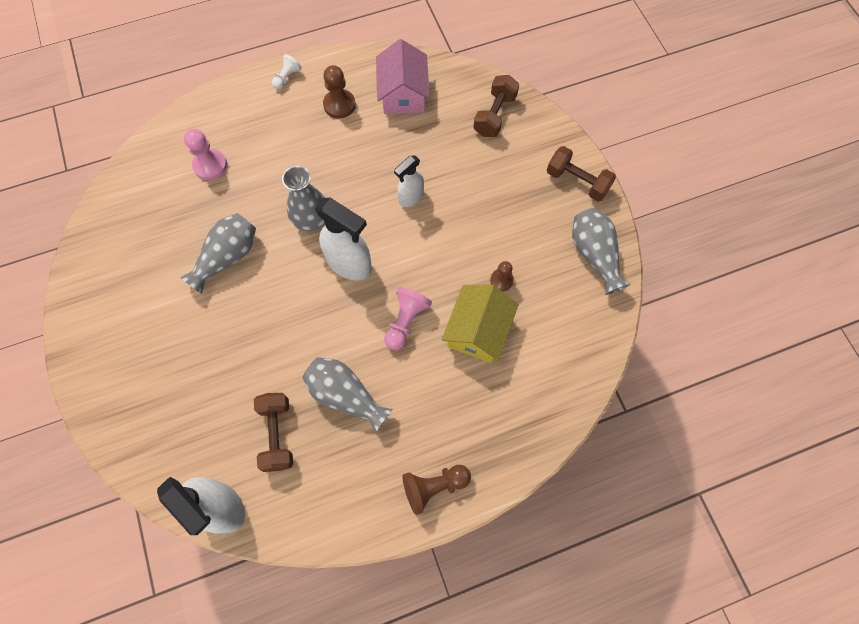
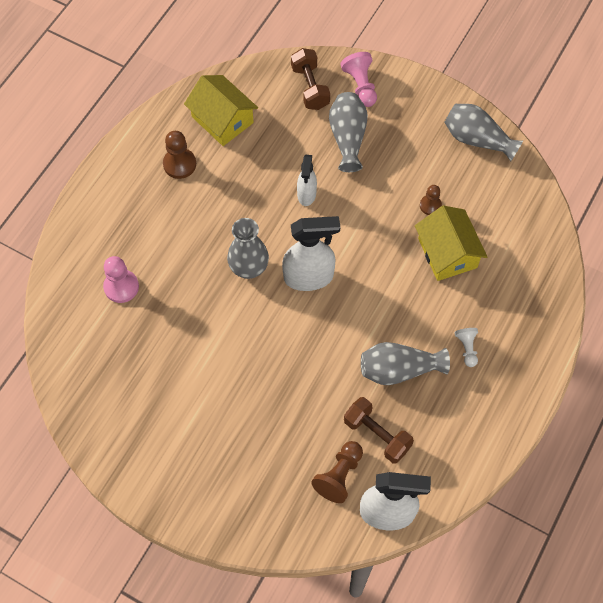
camera: 40 degrees left, 5 degrees down
(227, 257) = (209, 344): grey vase -> grey vase (348, 138)
(287, 77) = (113, 173): white pawn -> white pawn (467, 348)
(403, 93) = (222, 120): pink house -> yellow house
(406, 321) = (390, 286): pink pawn -> pink pawn (360, 86)
(434, 486) = (517, 379): brown pawn -> brown pawn (339, 475)
(577, 182) = (417, 95): brown dumbbell -> none

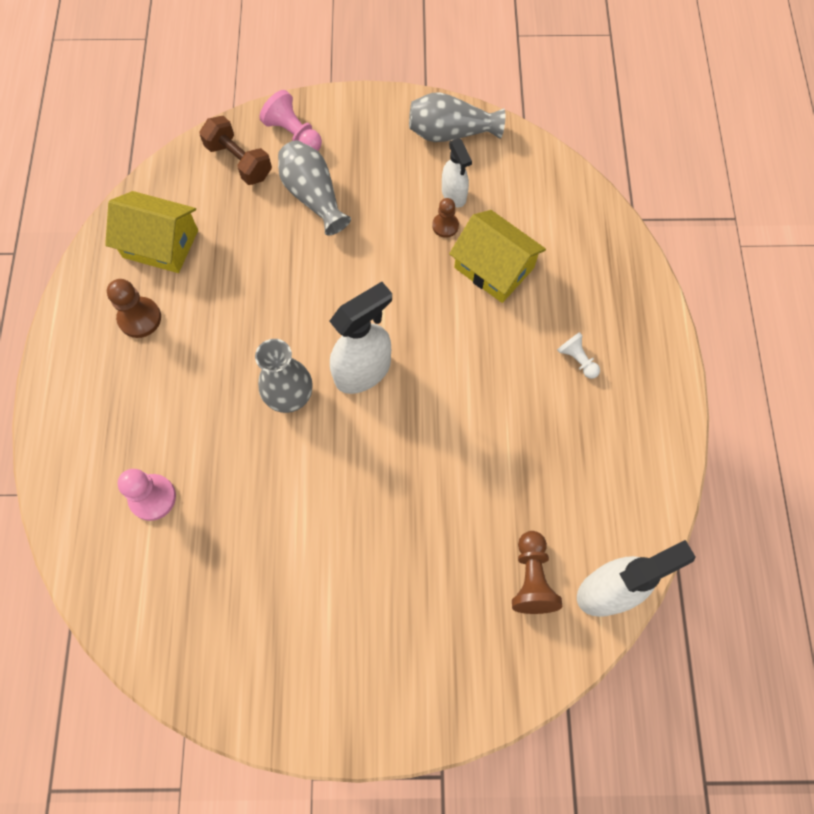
camera: 30 degrees left, 5 degrees up
(306, 194) = (305, 280): white spray bottle -> white spray bottle (454, 195)
(377, 435) = (543, 508): brown dumbbell -> none
(399, 370) = (522, 422): grey vase -> none

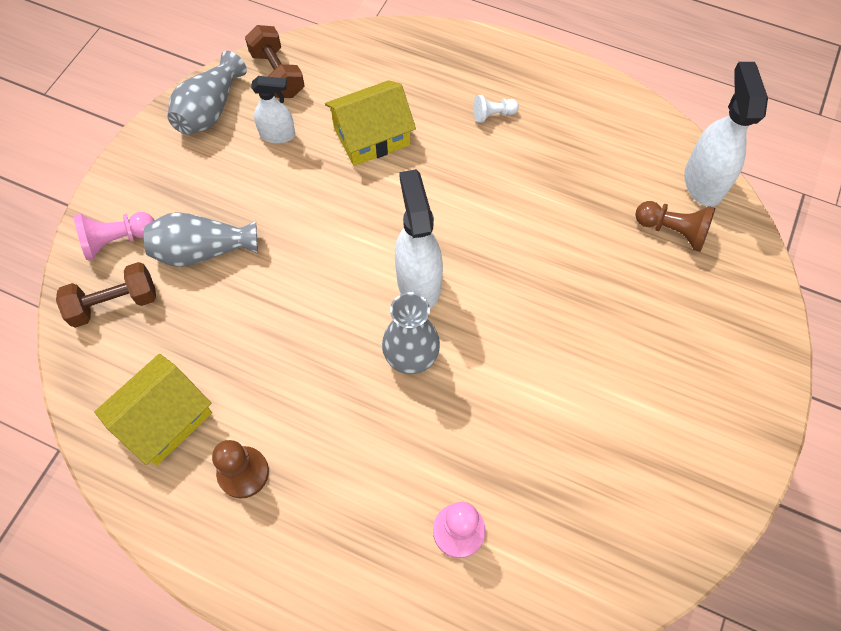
camera: 65 degrees left, 5 degrees down
(445, 226) = (306, 155): brown pawn -> none
(518, 163) = (277, 74): none -> brown dumbbell

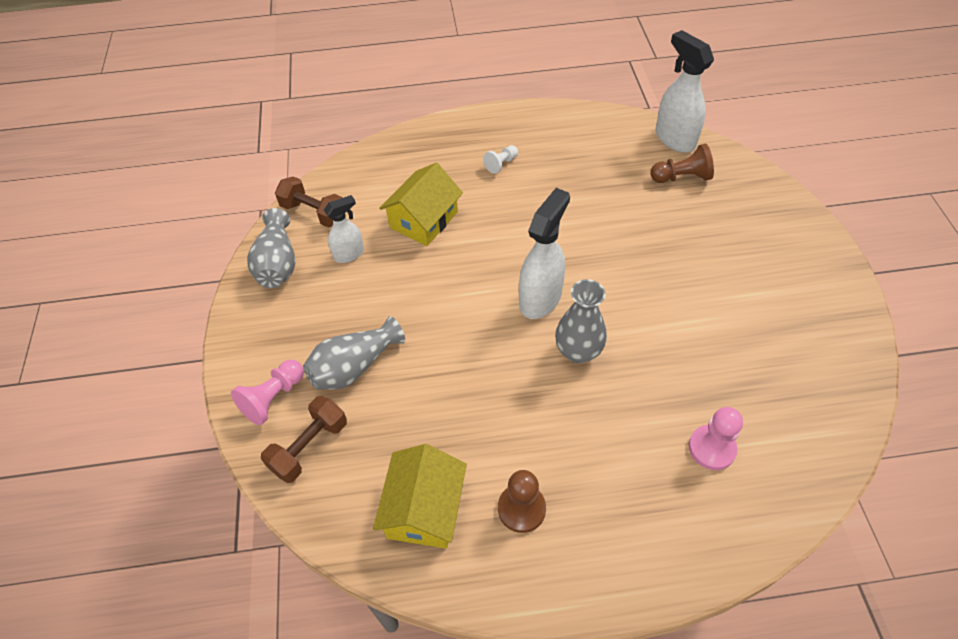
camera: 30 degrees left, 10 degrees down
(418, 282) = (540, 298): white spray bottle -> white spray bottle turned 75 degrees clockwise

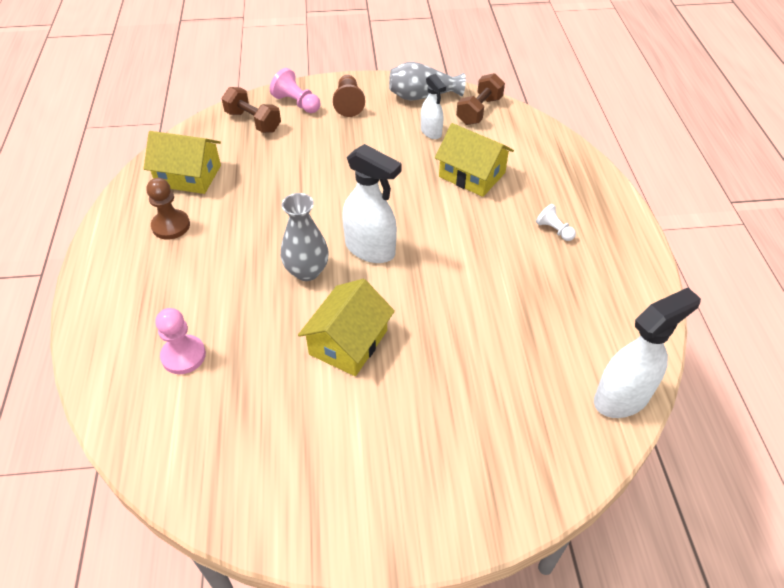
camera: 90 degrees right, 5 degrees down
(354, 366) = (316, 139): grey vase -> none
(662, 308) = (348, 342): none -> yellow house
(681, 177) = (548, 393): brown pawn -> brown pawn (348, 104)

